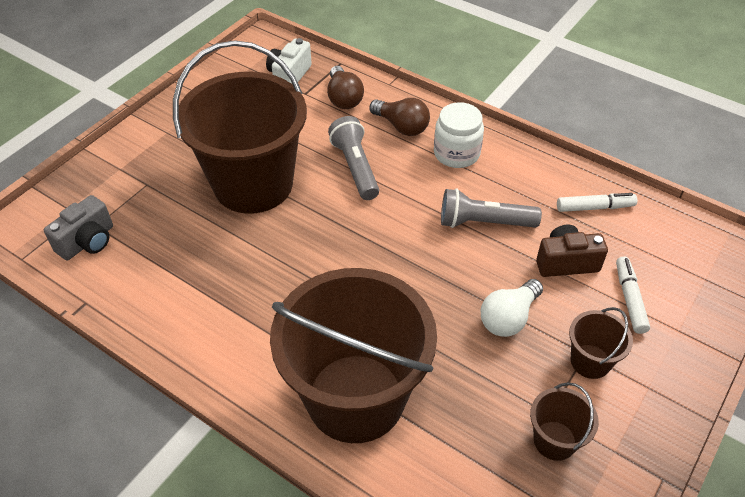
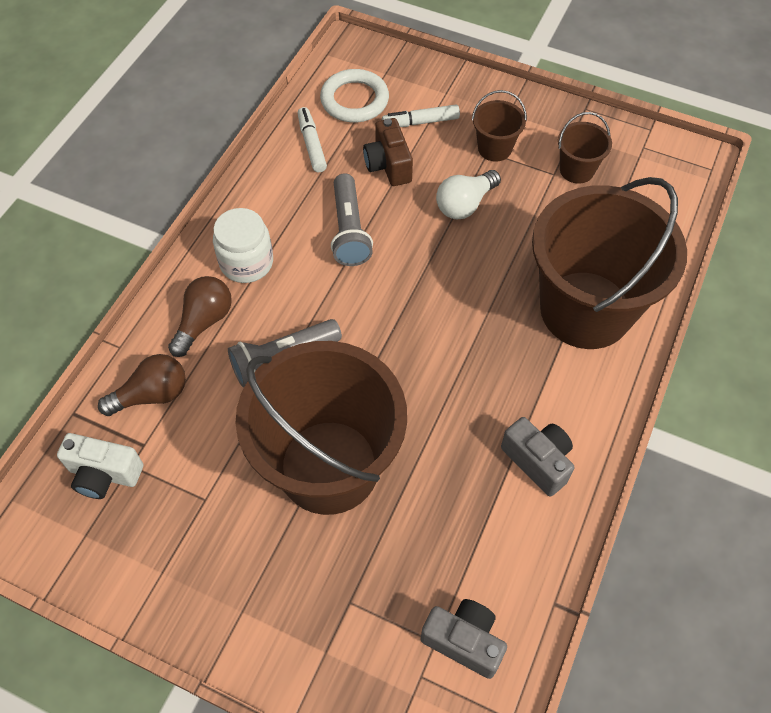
camera: 100 degrees left, 10 degrees up
(207, 318) = (538, 461): none -> grey camera
(508, 318) = (465, 204): white light bulb -> white light bulb turned 105 degrees clockwise
(660, 247) = (354, 100): none -> white ring

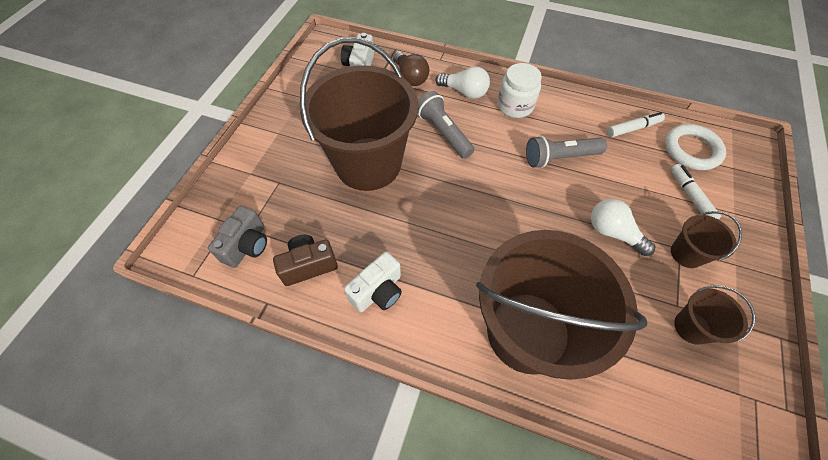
camera: 85 degrees right, 0 degrees up
(204, 322) = (464, 92): brown light bulb -> white light bulb
(388, 165) = (633, 177): brown camera -> brown camera (308, 265)
(538, 461) = (378, 291): grey camera -> white camera

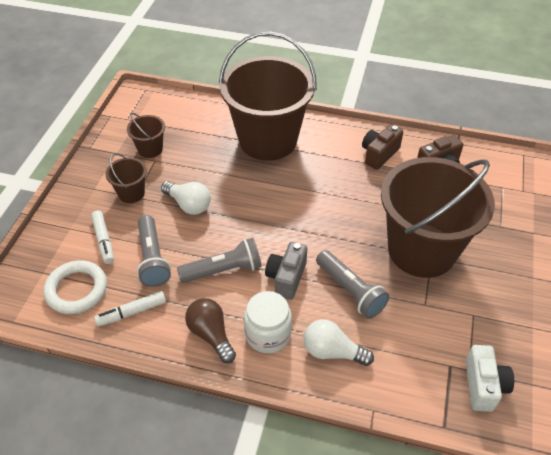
camera: 175 degrees right, 10 degrees down
(247, 246) = (495, 175): grey camera -> grey camera (286, 278)
(378, 291) = (379, 154): white camera -> brown camera
(410, 77) = (408, 371): brown light bulb -> brown light bulb (211, 334)
(632, 173) = (152, 258): none -> grey flashlight

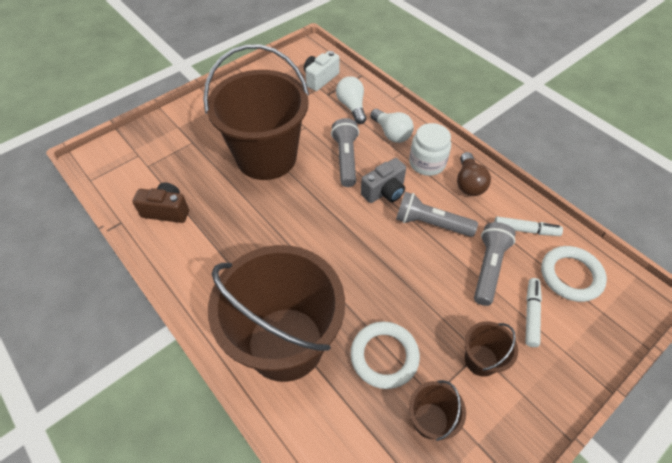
camera: 145 degrees left, 5 degrees up
(189, 205) = (425, 307): white light bulb -> white light bulb (352, 107)
(199, 164) = (384, 356): none -> white ring
(379, 154) = (199, 254): brown camera -> none

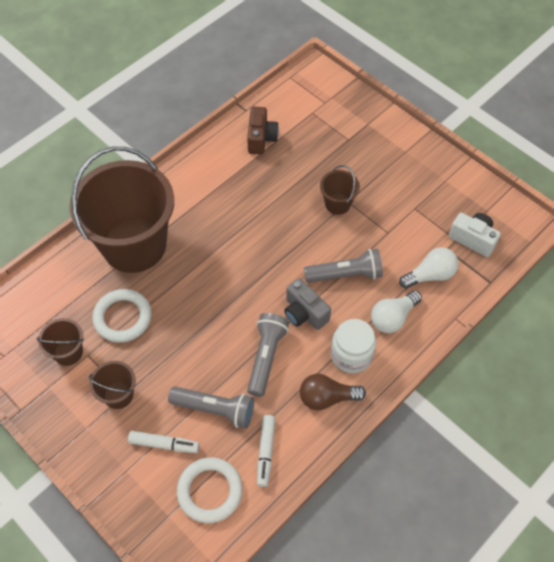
camera: 85 degrees right, 5 degrees up
(266, 157) = (337, 204): brown bucket -> brown bucket, size x0.42

